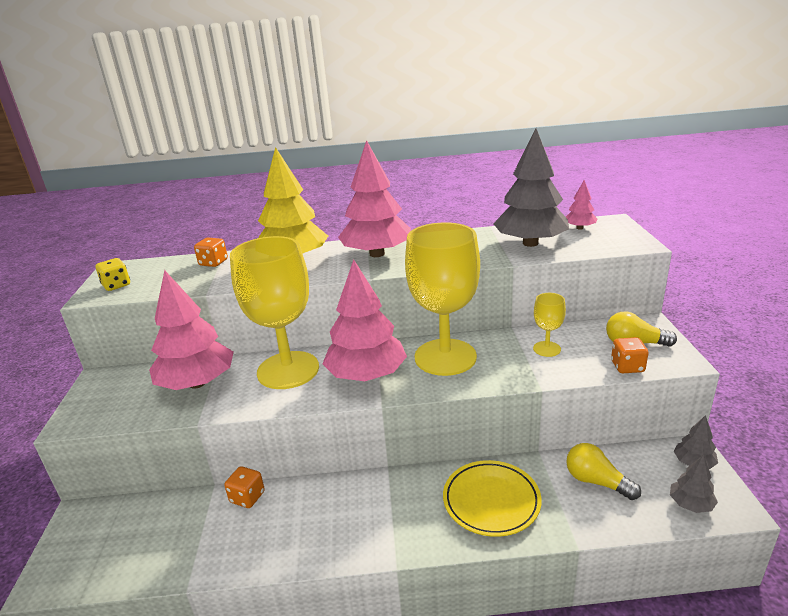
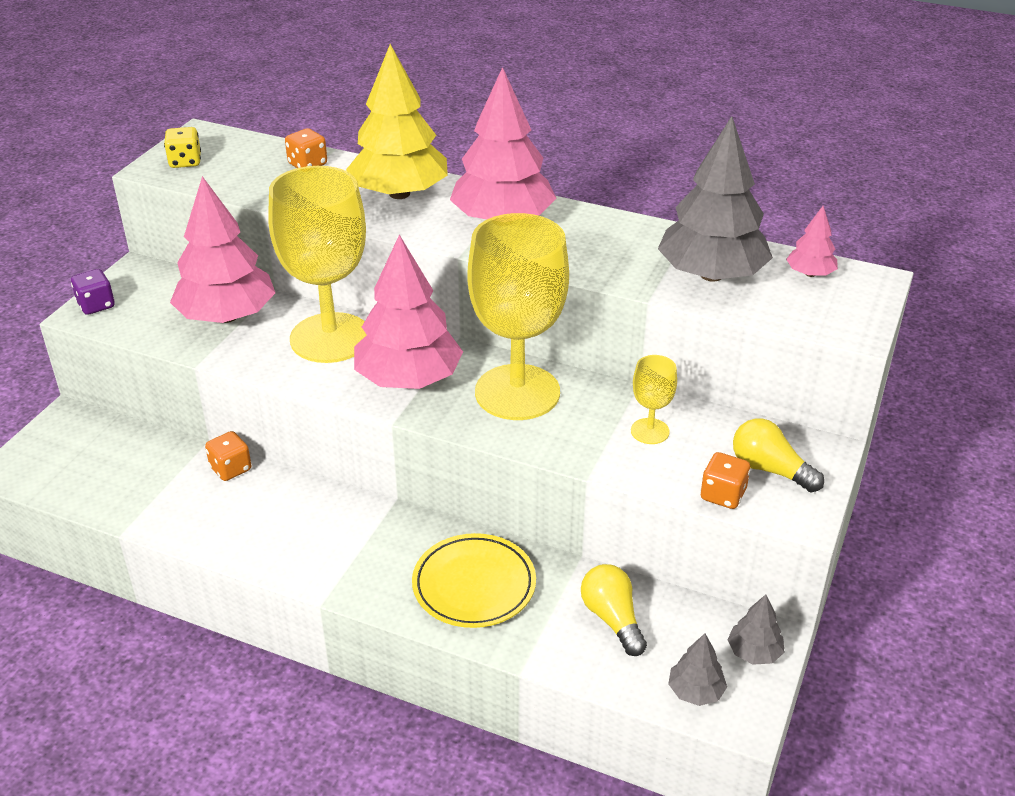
camera: 25 degrees right, 10 degrees up
(79, 412) = (96, 305): none -> purple dice

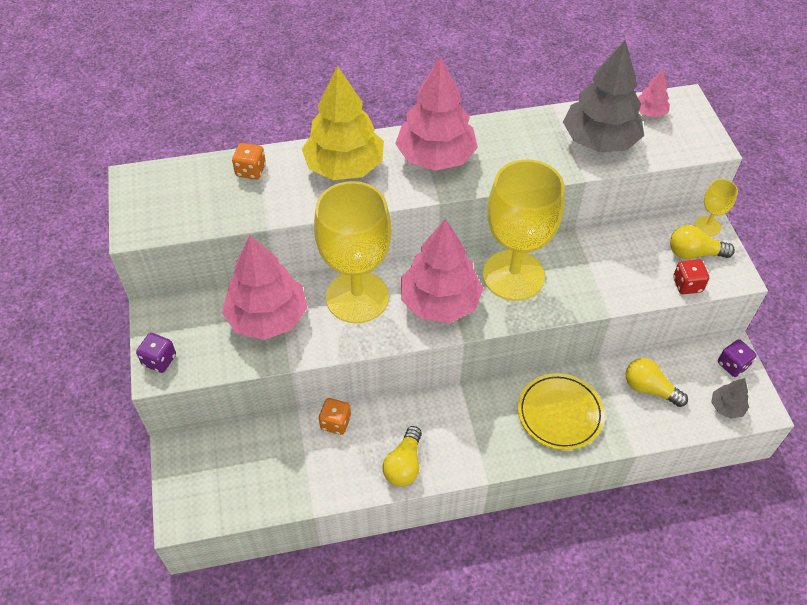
camera: 35 degrees left, 15 degrees up
(185, 162) = (154, 212): yellow dice -> none
(253, 540) = (404, 465): none -> yellow light bulb
(650, 431) = (611, 262): yellow goblet -> yellow goblet (707, 226)
(723, 495) = (687, 285): orange dice -> red dice
(754, 652) = (732, 365): grey tree -> purple dice

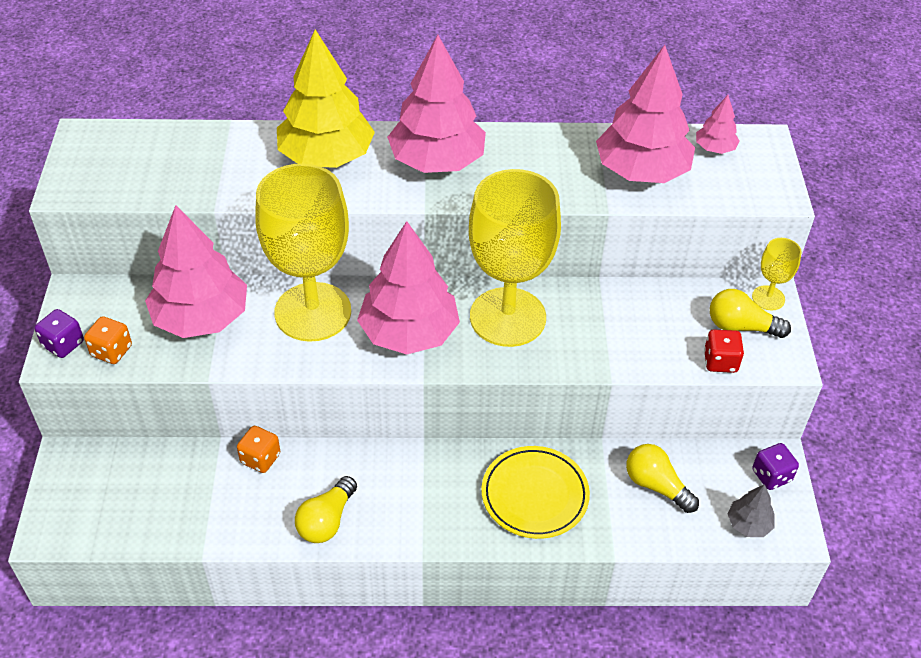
camera: 10 degrees right, 5 degrees down
(251, 170) = (217, 145): orange dice -> orange dice (111, 351)
(599, 140) = (641, 171): grey tree -> pink tree

